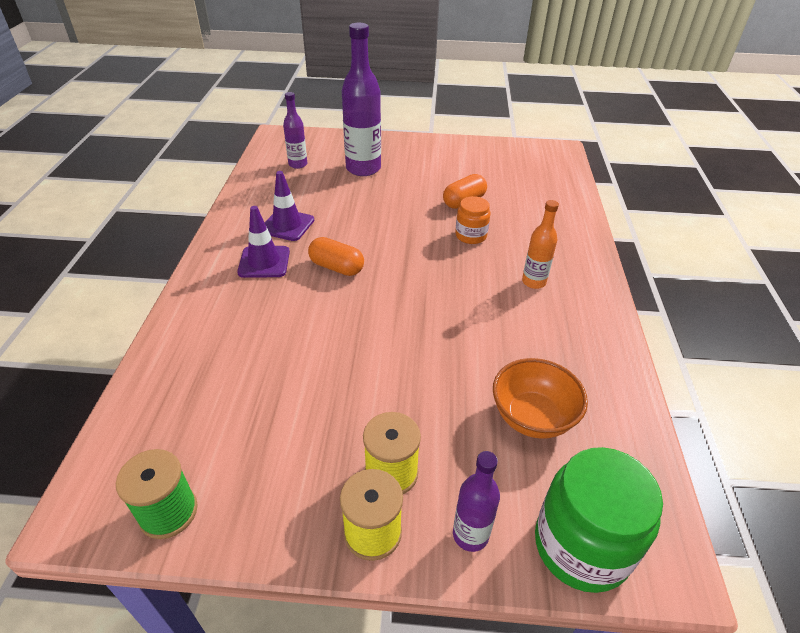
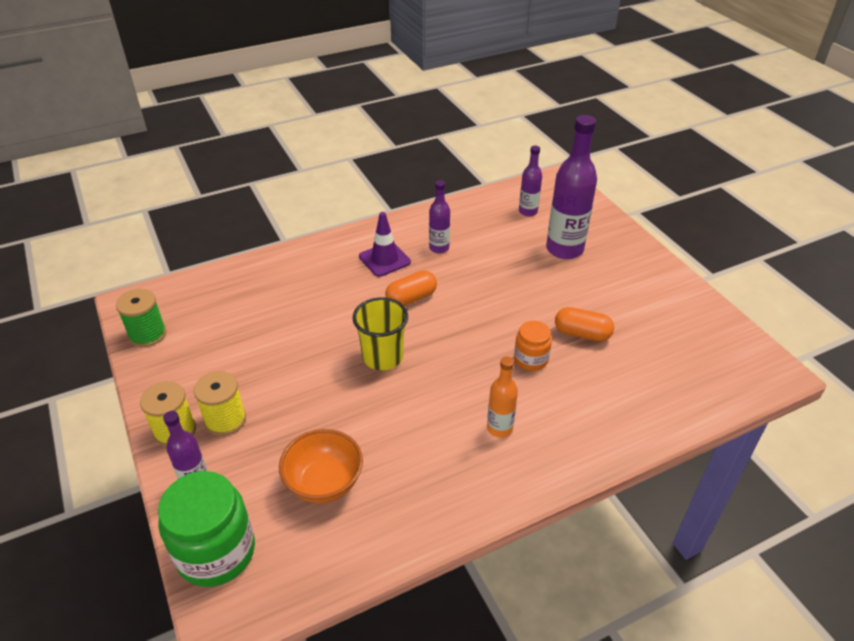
camera: 60 degrees right, 0 degrees up
(287, 225) = (439, 248): purple traffic cone -> purple bottle
(336, 267) = (411, 298): orange capsule -> orange capsule turned 60 degrees clockwise
(397, 315) = (382, 357): none -> yellow cup

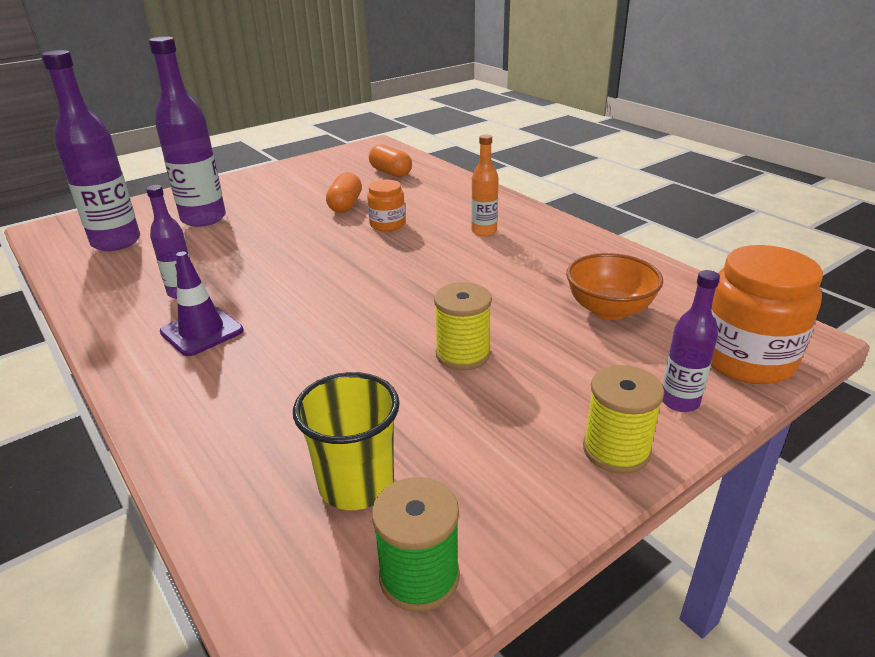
camera: 100 degrees left, 10 degrees down
(216, 552) = (746, 359): green jar -> orange jar
(225, 420) = (569, 405): yellow spool -> yellow spool (462, 354)
(382, 357) = (407, 303): yellow cup -> yellow cup (356, 484)
(411, 298) = (293, 299): orange capsule -> orange capsule (390, 172)
(528, 211) = (116, 242): purple bottle -> purple bottle, size x1.85

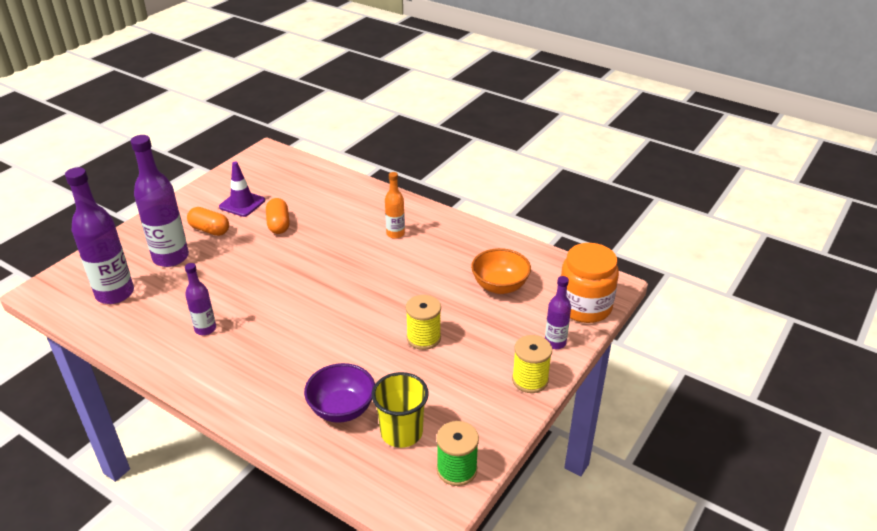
camera: 20 degrees left, 5 degrees up
(202, 331) = (243, 357): purple traffic cone -> purple traffic cone (242, 204)
(286, 426) = (342, 409): none -> purple bowl
(387, 224) = (321, 239): orange jar -> none
(390, 172) = (296, 183): orange capsule -> orange capsule (210, 230)

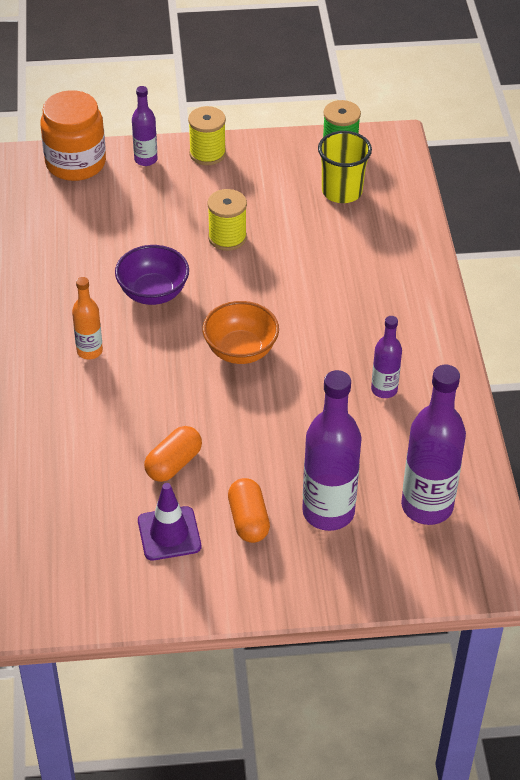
camera: 130 degrees left, 10 degrees up
(342, 409) = (360, 236): purple bowl -> purple bowl (153, 293)
(499, 286) = (101, 228): orange bowl -> orange bowl (240, 351)

